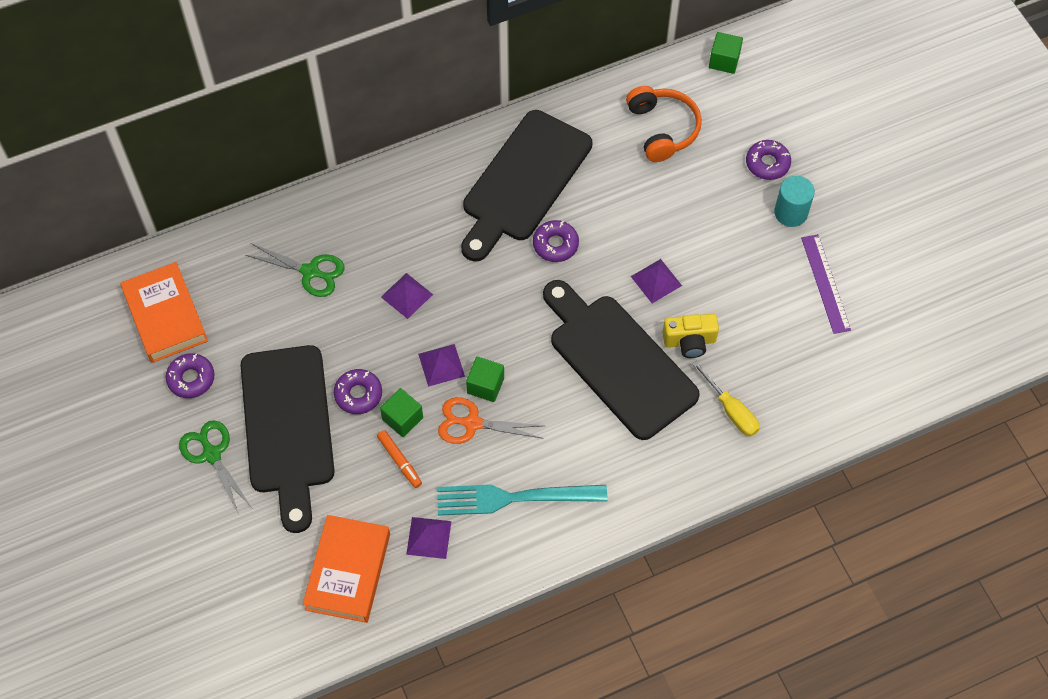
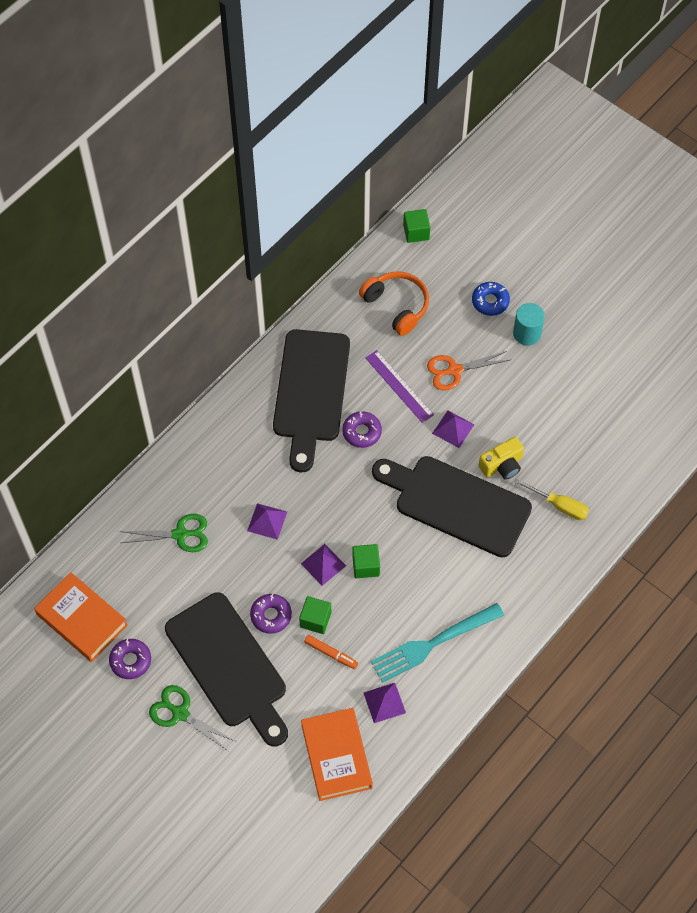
camera: 25 degrees left, 0 degrees up
(472, 423) = (371, 600): orange scissors -> orange scissors (454, 370)
(767, 163) = (490, 301): purple donut -> blue donut
(825, 283) = (579, 378): purple ruler -> purple ruler (399, 386)

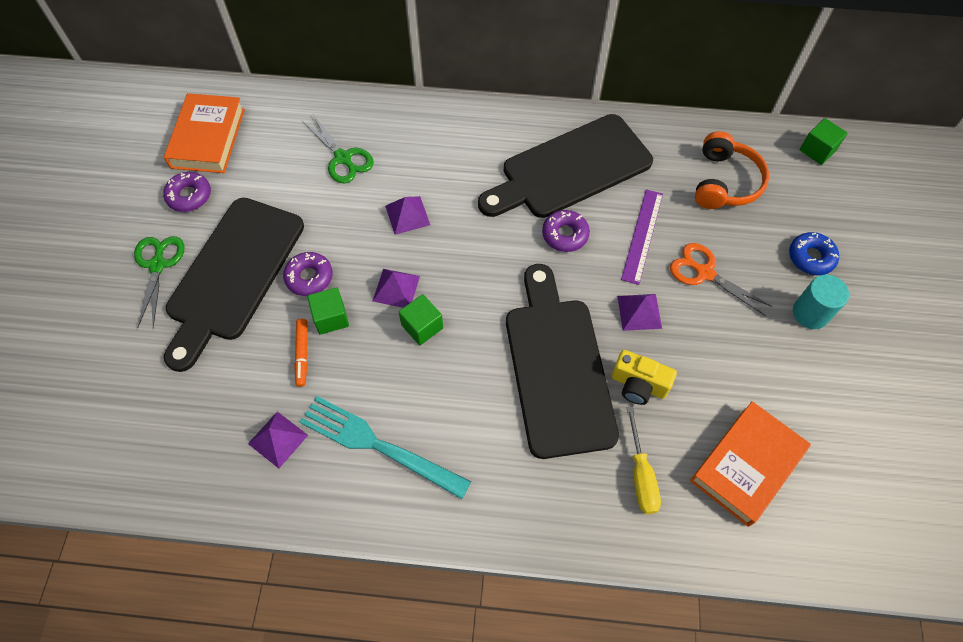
camera: 55 degrees right, 0 degrees up
(336, 756) = (188, 430): orange book -> orange book (746, 465)

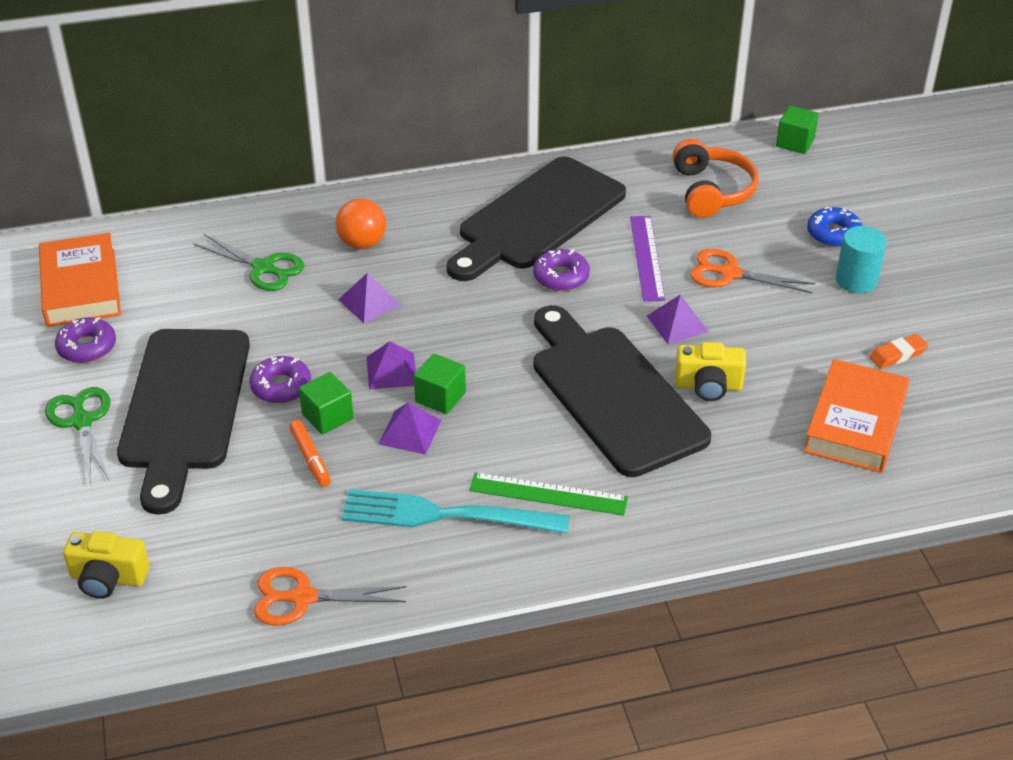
camera: 20 degrees left, 20 degrees down
(116, 419) = (108, 578): none -> yellow camera
(242, 488) = (303, 598): none -> orange scissors
(278, 439) = (322, 542): purple pyramid -> purple pyramid (409, 432)
(425, 156) = (362, 243): none -> orange ball
(465, 452) = (548, 494): none -> green ruler
(641, 475) = (750, 461): yellow screwdriver -> none
(814, 404) = (897, 355): none -> orange eraser

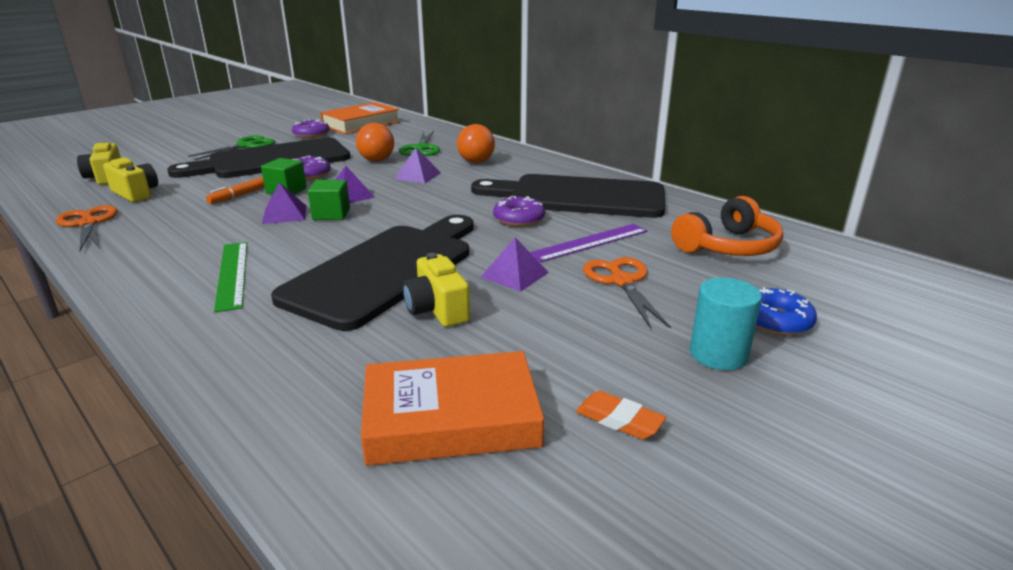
camera: 60 degrees right, 15 degrees down
(215, 550) = (136, 193): none -> yellow camera
(277, 317) = (376, 160): none -> orange ball
(444, 515) = (191, 244): turquoise fork -> none
(795, 142) = (879, 266): green cube -> none

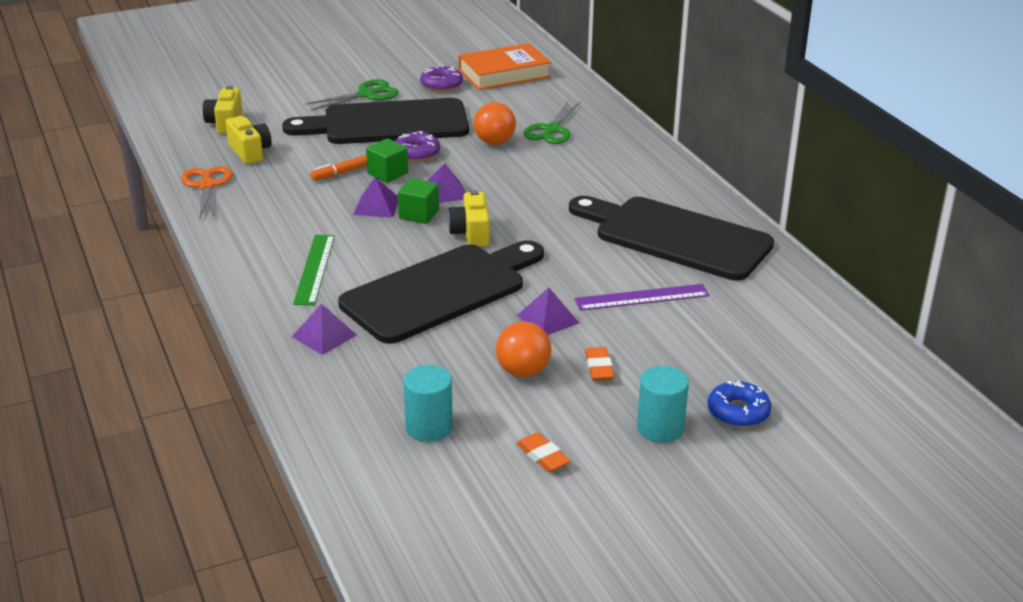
camera: 20 degrees right, 5 degrees up
(417, 175) = (526, 174): purple pyramid -> purple pyramid (324, 335)
(437, 310) = (463, 339): yellow camera -> yellow camera (471, 233)
(451, 418) = (429, 427): orange book -> turquoise cylinder
(476, 162) = (600, 163): orange ball -> orange ball (523, 371)
(519, 219) = (593, 255): purple donut -> none
(601, 308) = (599, 368): none -> orange eraser
(622, 281) = (637, 346): orange scissors -> none
(728, 247) = (773, 330): orange headphones -> none

